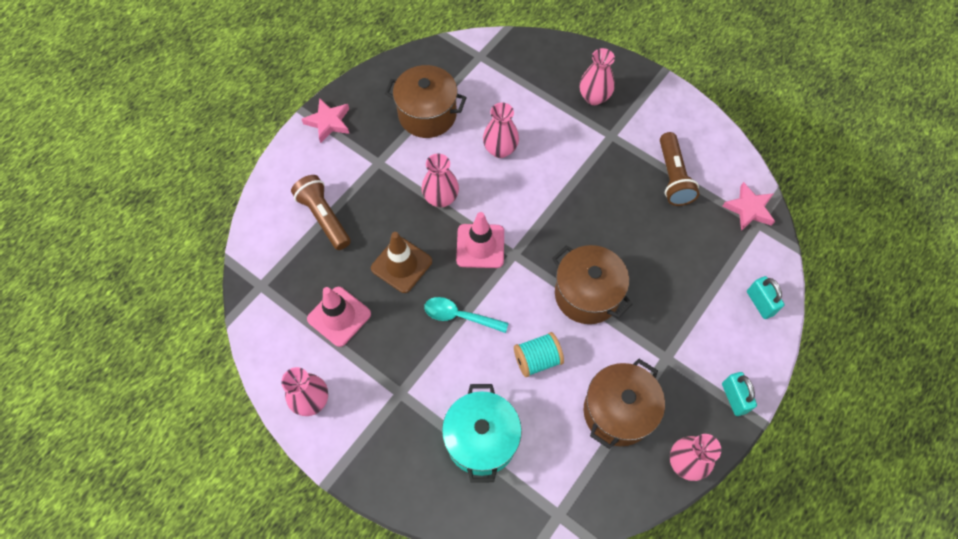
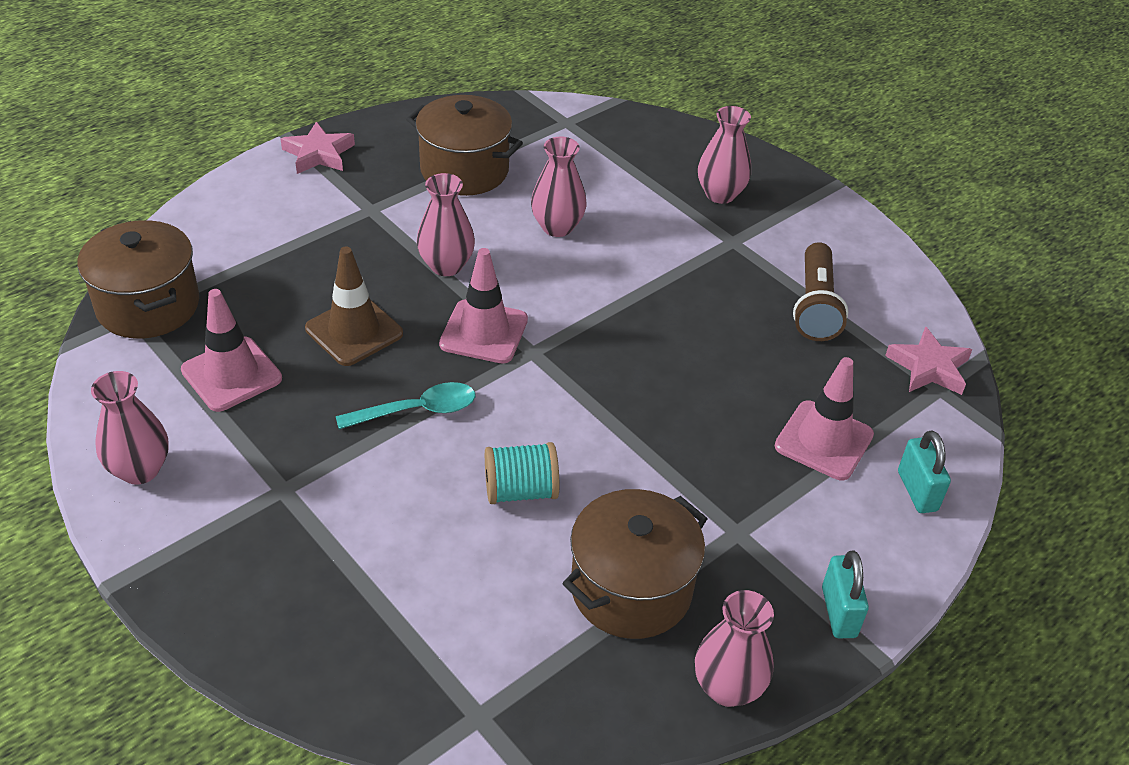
camera: 10 degrees right, 20 degrees down
(324, 217) = (263, 255): brown flashlight -> none
(459, 316) = (417, 410): turquoise spoon -> turquoise spoon turned 135 degrees clockwise
(481, 439) = (388, 579): turquoise pot -> none
(587, 294) = (631, 423): brown pot -> brown pot (148, 306)
(700, 279) = (824, 440): none -> pink traffic cone

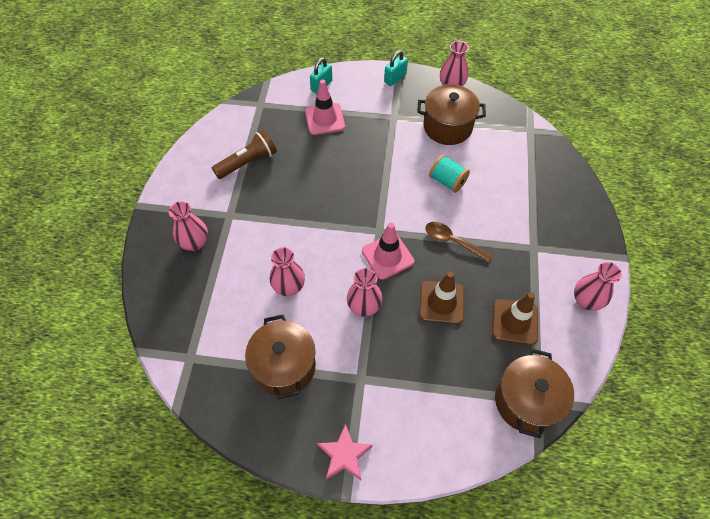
camera: 130 degrees left, 15 degrees up
(231, 374) = (514, 321): pink traffic cone -> brown traffic cone
(417, 410) = (452, 241): turquoise spoon -> brown spoon
(929, 367) = (250, 112): pink star -> none

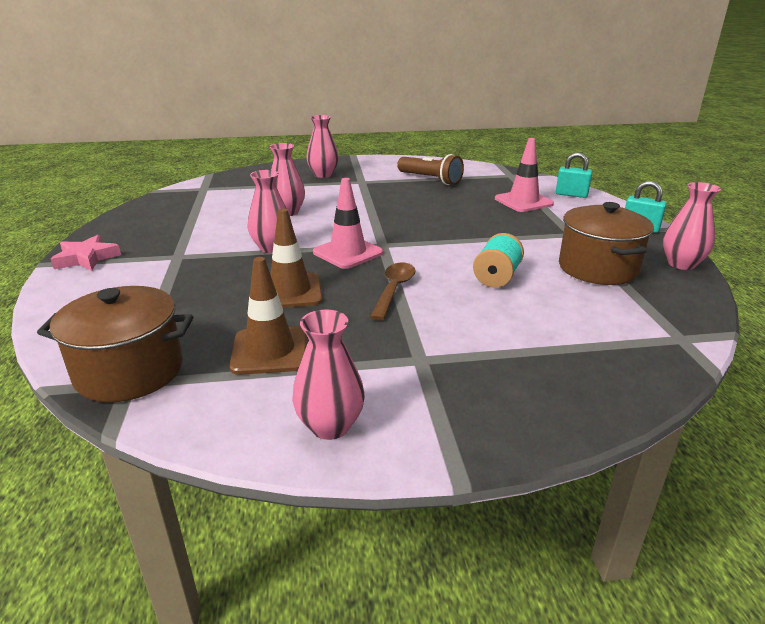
camera: 75 degrees right, 30 degrees down
(284, 366) = (194, 221): brown pot -> none

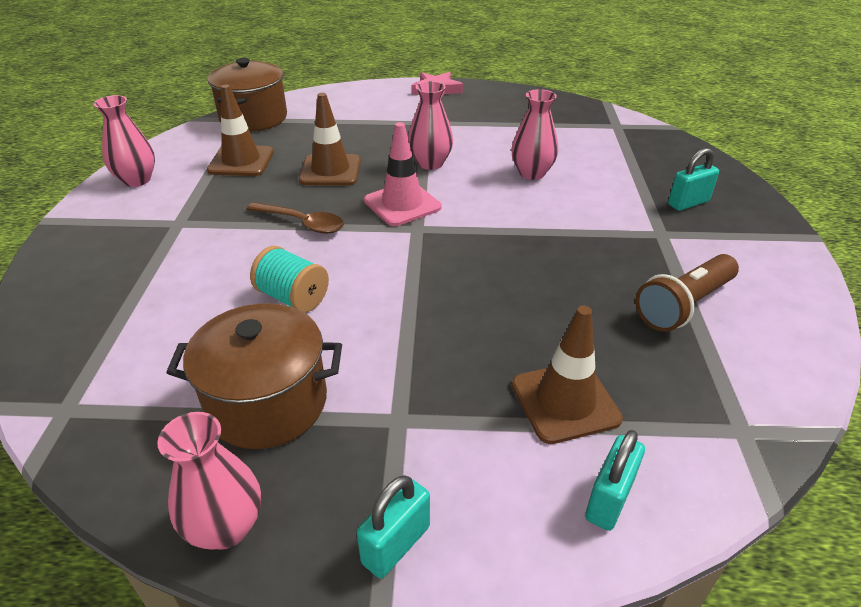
camera: 100 degrees right, 10 degrees up
(323, 175) = (688, 203): pink vase -> turquoise padlock
(523, 201) = (565, 402): pink traffic cone -> brown traffic cone

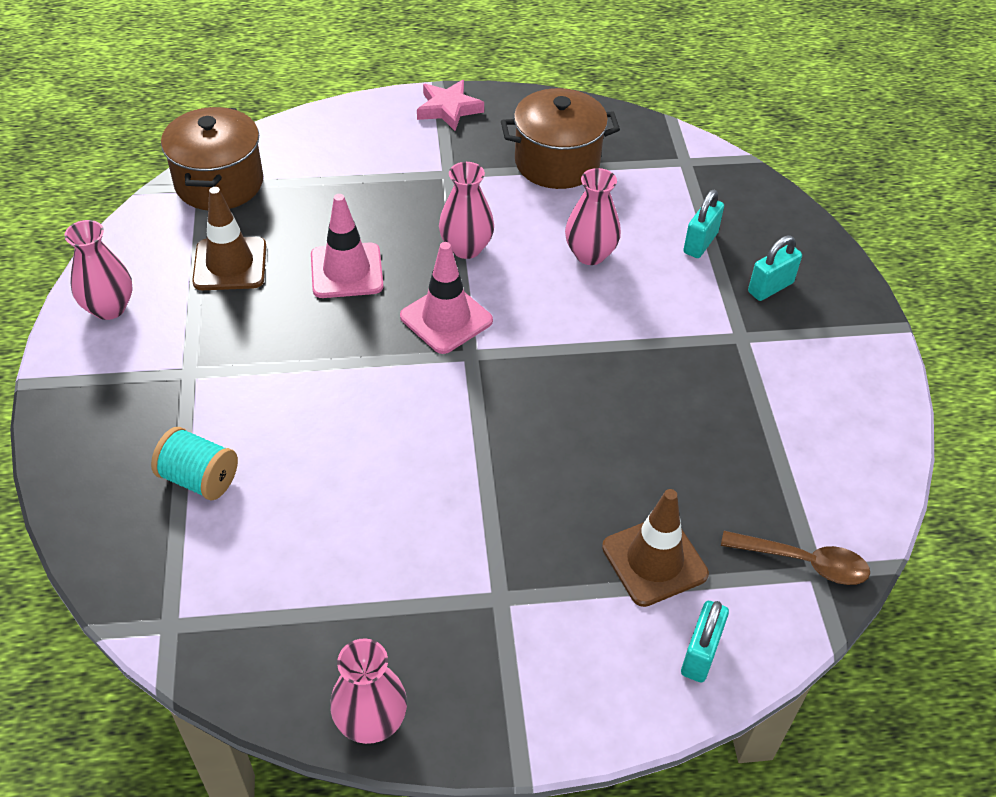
camera: 10 degrees left, 10 degrees up
(267, 403) = (369, 595): brown pot -> brown pot (557, 162)
(293, 297) = (357, 466): turquoise spool -> turquoise spool (199, 478)
(303, 223) = (337, 359): brown spoon -> brown spoon (804, 562)
(330, 170) = (346, 271): brown traffic cone -> pink traffic cone
(396, 544) = (523, 717): turquoise padlock -> turquoise padlock (700, 243)
(684, 305) = (765, 434): brown flashlight -> none

